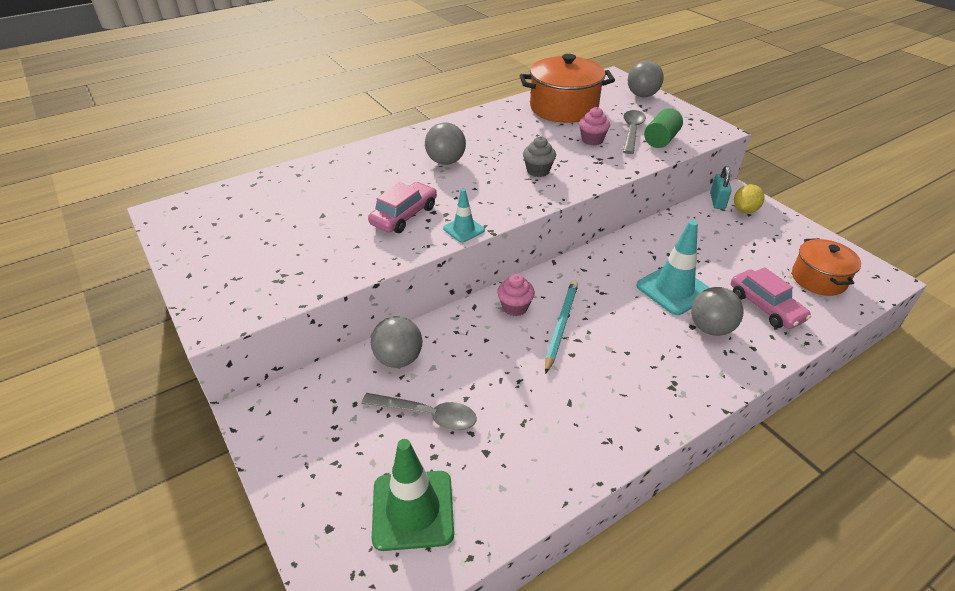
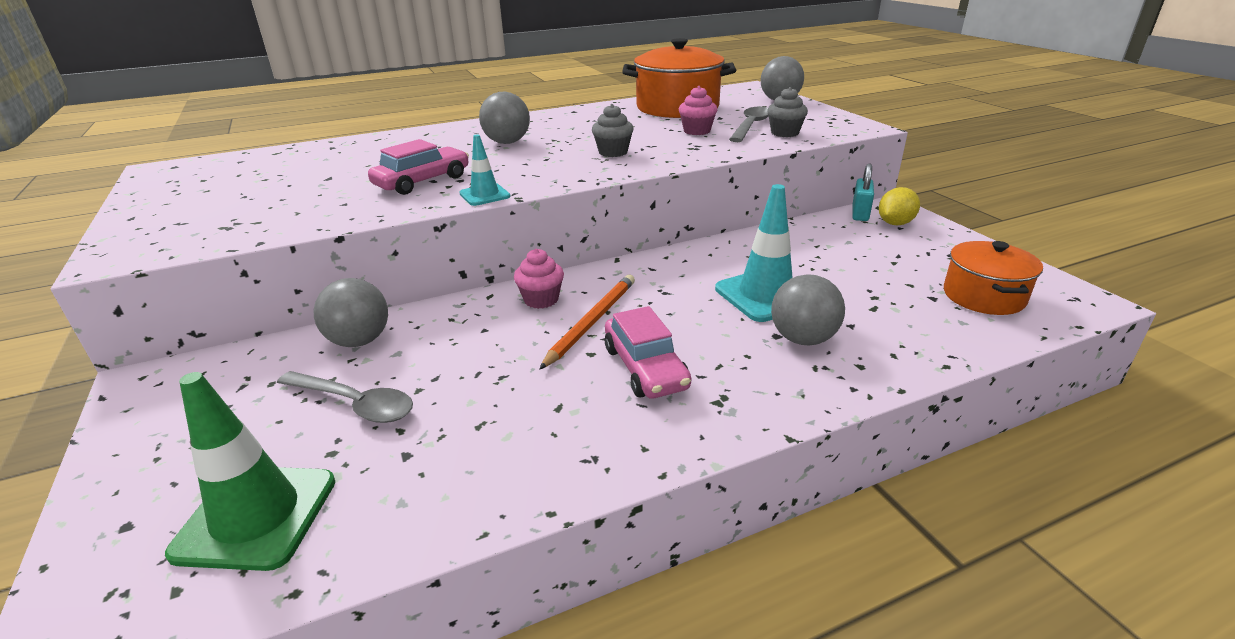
camera: 10 degrees right, 10 degrees down
(561, 325) = (592, 322): turquoise pencil -> orange pencil
(661, 140) = (784, 133): green cylinder -> grey cupcake
(765, 307) = (893, 321): pink car -> pink car (645, 368)

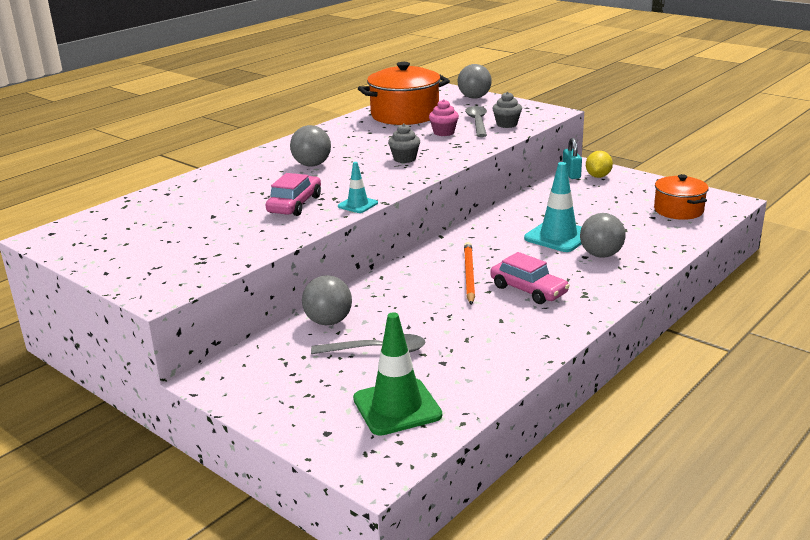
camera: 25 degrees left, 5 degrees down
(541, 300) = (420, 271): pink cupcake -> none

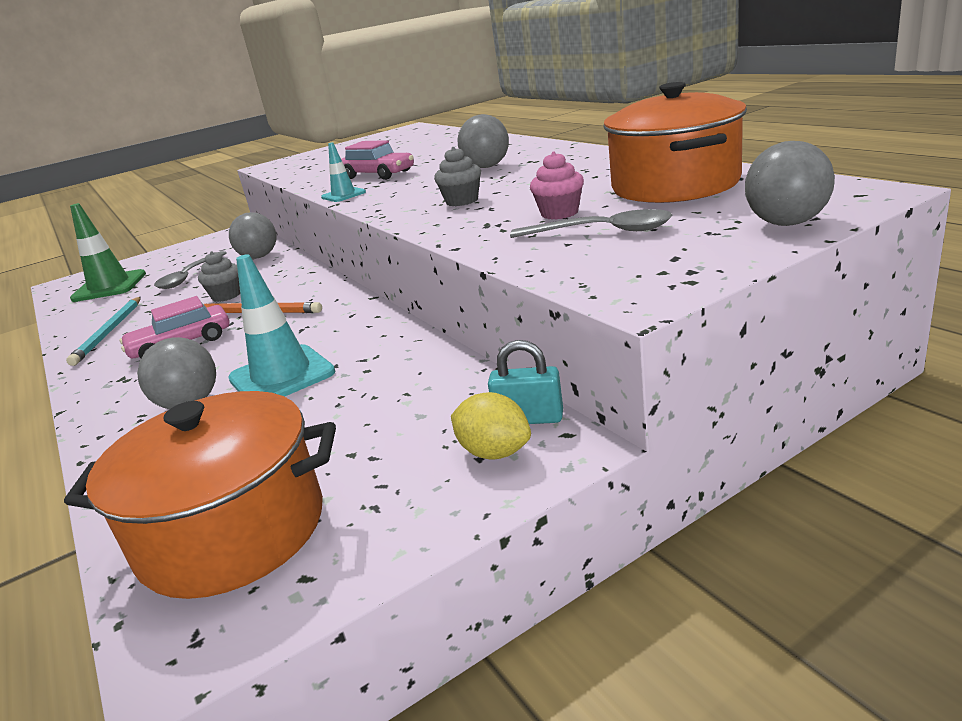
camera: 110 degrees right, 0 degrees up
(506, 124) = (573, 253): grey cupcake -> grey cupcake (226, 296)
(515, 341) = (109, 332): none -> turquoise pencil
(678, 210) = (232, 531): orange pot -> orange pot, size x1.61

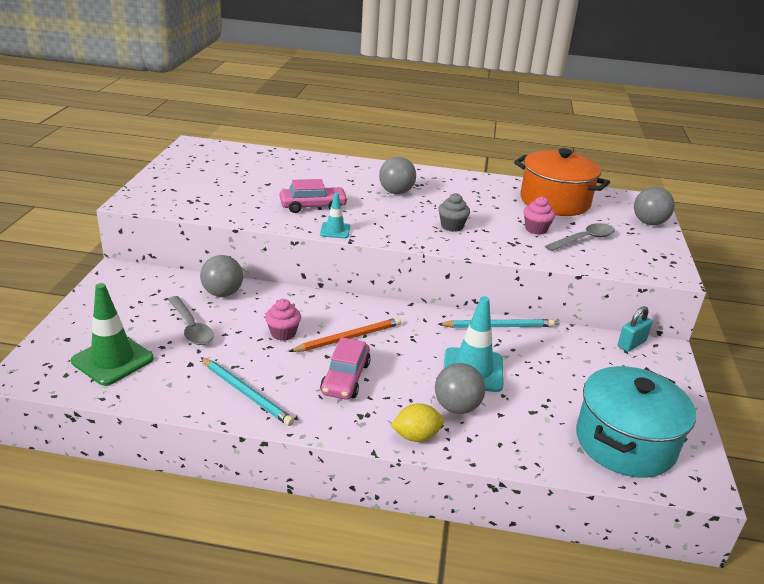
camera: 55 degrees left, 5 degrees up
(226, 296) = (283, 333): grey cupcake -> pink cupcake
(232, 531) = (625, 442): orange pot -> turquoise pot
(405, 342) = (498, 326): none -> turquoise pencil
(494, 452) = (647, 363): yellow lemon -> yellow lemon (416, 436)

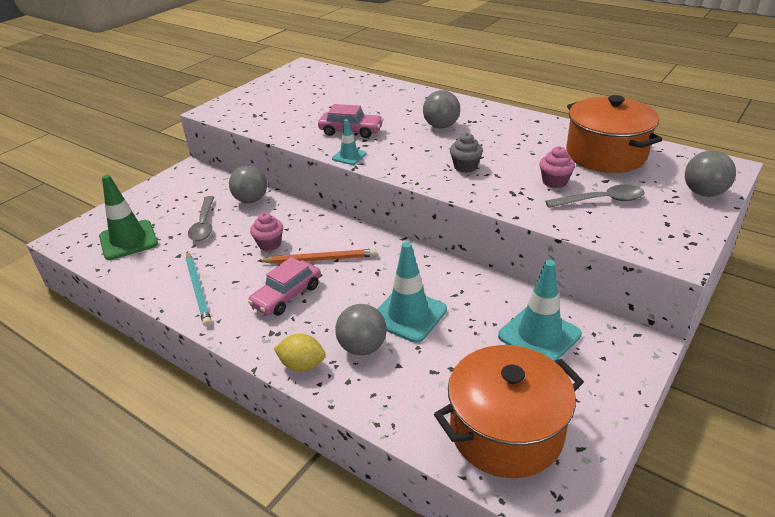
camera: 30 degrees right, 5 degrees up
(498, 326) = (471, 277): turquoise pencil -> none
(589, 362) = (539, 335): none -> turquoise traffic cone
(625, 442) = (506, 431): turquoise pot -> orange pot
(631, 344) = (607, 327): turquoise padlock -> none

